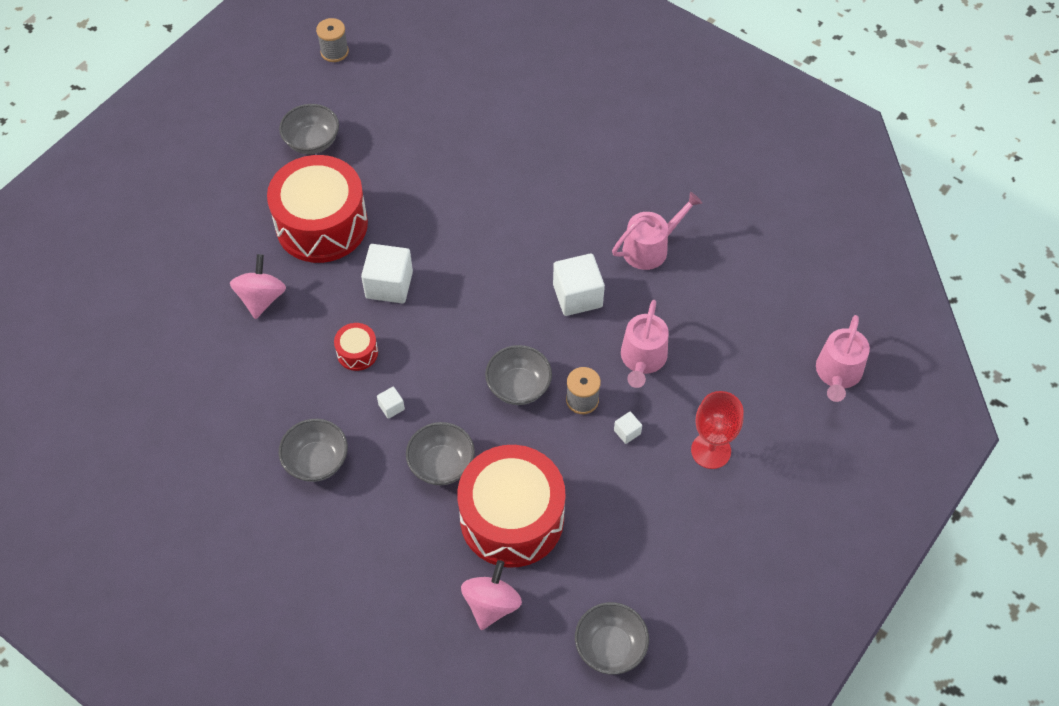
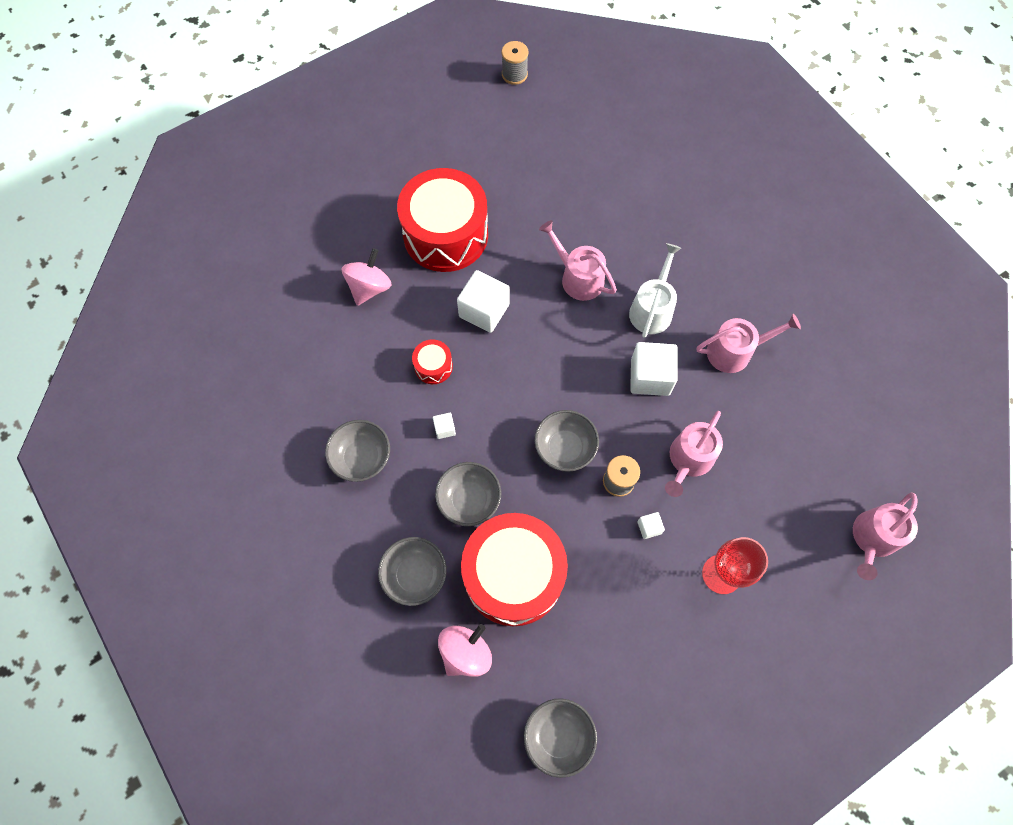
camera: 20 degrees right, 10 degrees up
(312, 142) = (465, 154): grey bowl -> grey bowl (415, 575)
(472, 226) = (578, 278): none -> pink watering can
(556, 233) = (652, 309): none -> white watering can

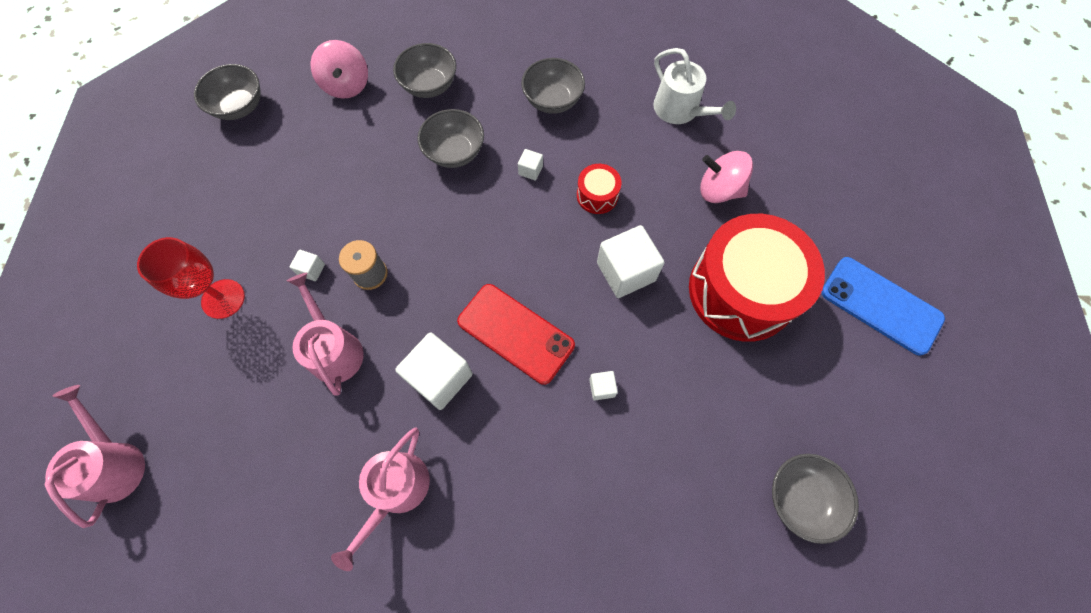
camera: 125 degrees right, 0 degrees up
(369, 287) = (719, 190): pink spinning top -> pink spinning top turned 135 degrees clockwise
(397, 154) = (881, 305): none -> blue phone
(513, 575) = (370, 147): red drum -> none
(514, 74) = (953, 522): grey spool -> none
(565, 448) = (436, 251): grey bowl -> grey bowl (800, 498)
(578, 278) = (602, 388): pink watering can -> white cube
(583, 351) = (515, 333): none -> red phone
(652, 309) = (510, 439): white watering can -> white watering can (680, 110)

